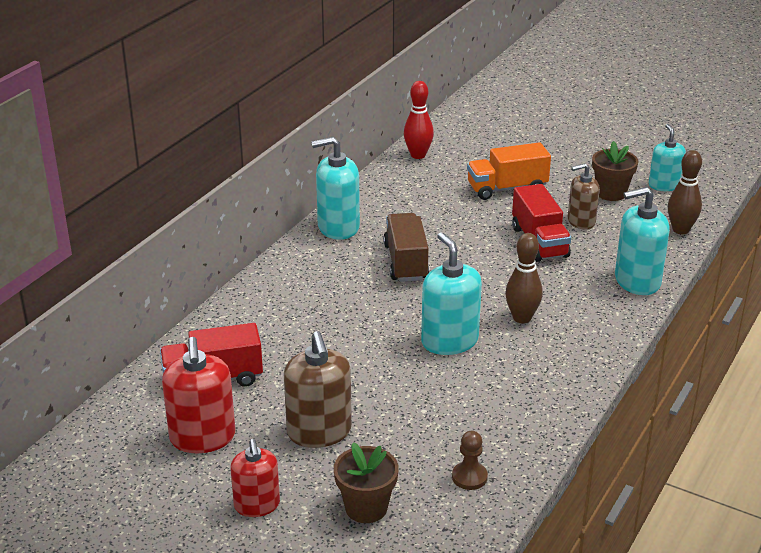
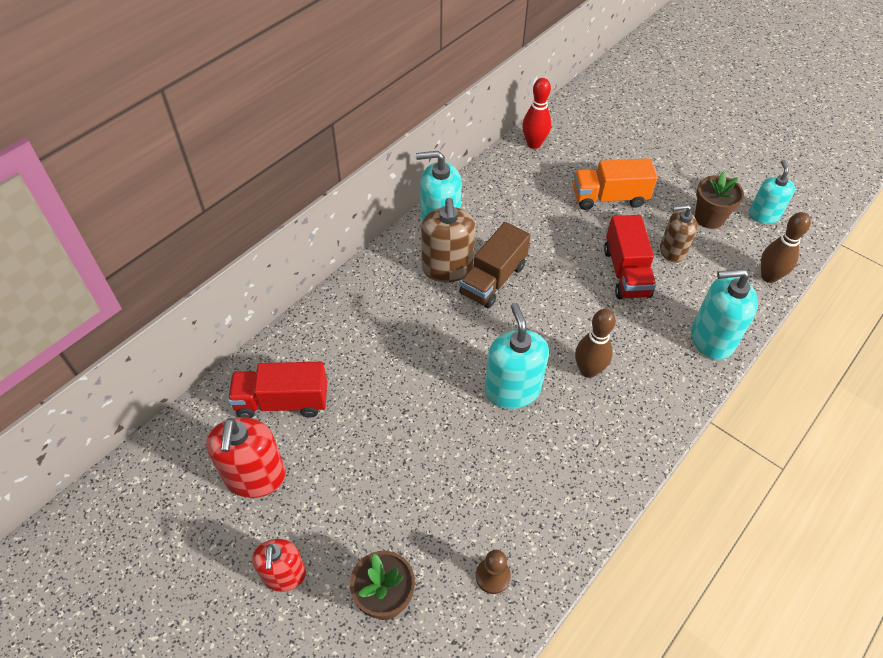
camera: 10 degrees right, 20 degrees up
(319, 432) = (363, 488): brown soap dispenser -> brown soap dispenser (447, 268)
(406, 262) = (493, 279): brown truck -> brown truck turned 150 degrees counterclockwise

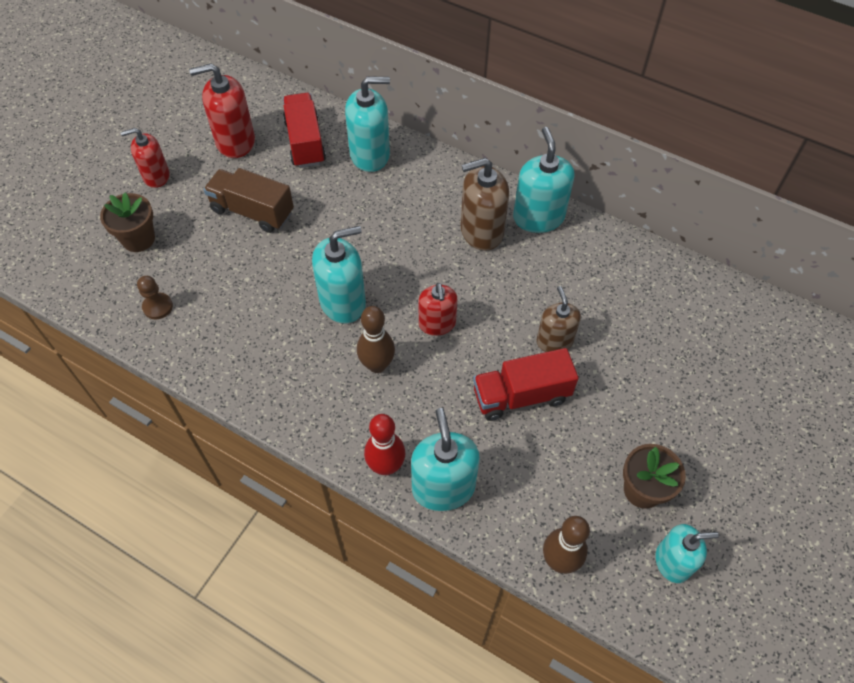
camera: 80 degrees right, 5 degrees up
(322, 342) = (370, 155): none -> turquoise soap dispenser
(493, 279) = (476, 271): brown truck -> brown truck (252, 211)
(534, 144) = (703, 288): red bowling pin -> red bowling pin (386, 466)
(547, 318) = (437, 324): none -> red soap dispenser
(609, 198) = (638, 373): orange truck -> none
(672, 251) = (569, 445): brown soap dispenser -> brown soap dispenser (554, 341)

